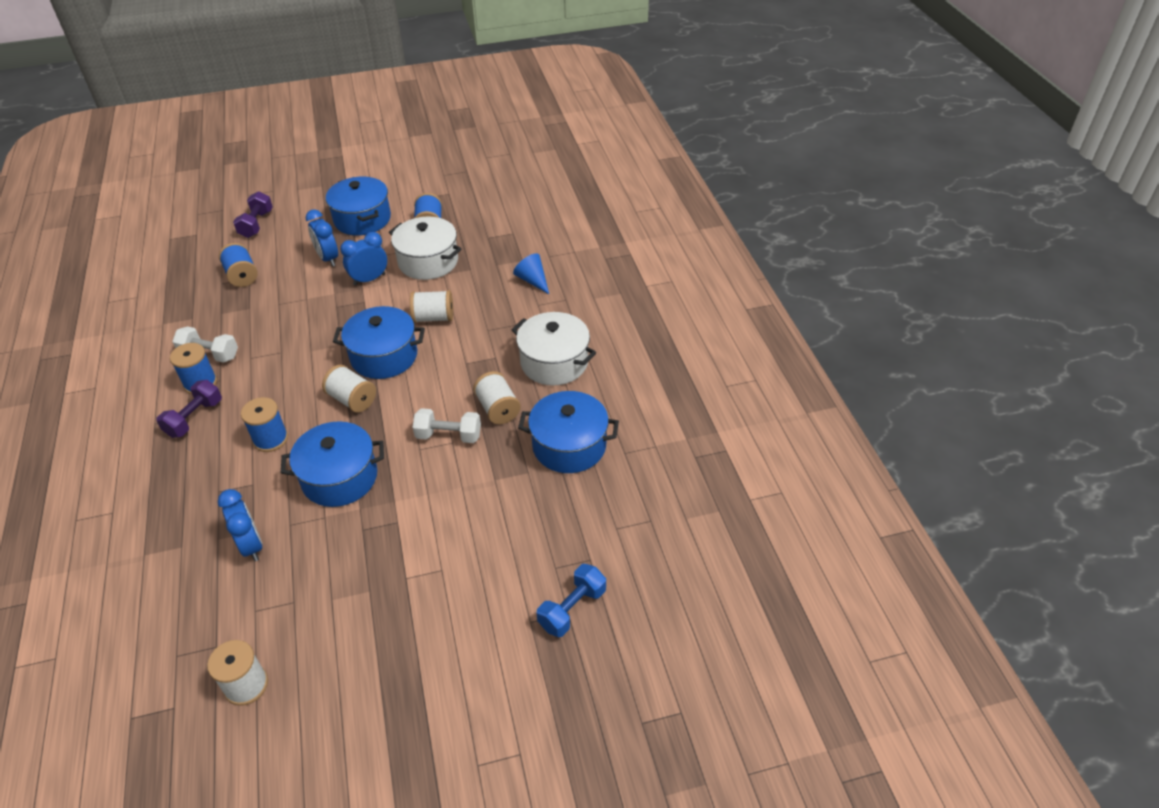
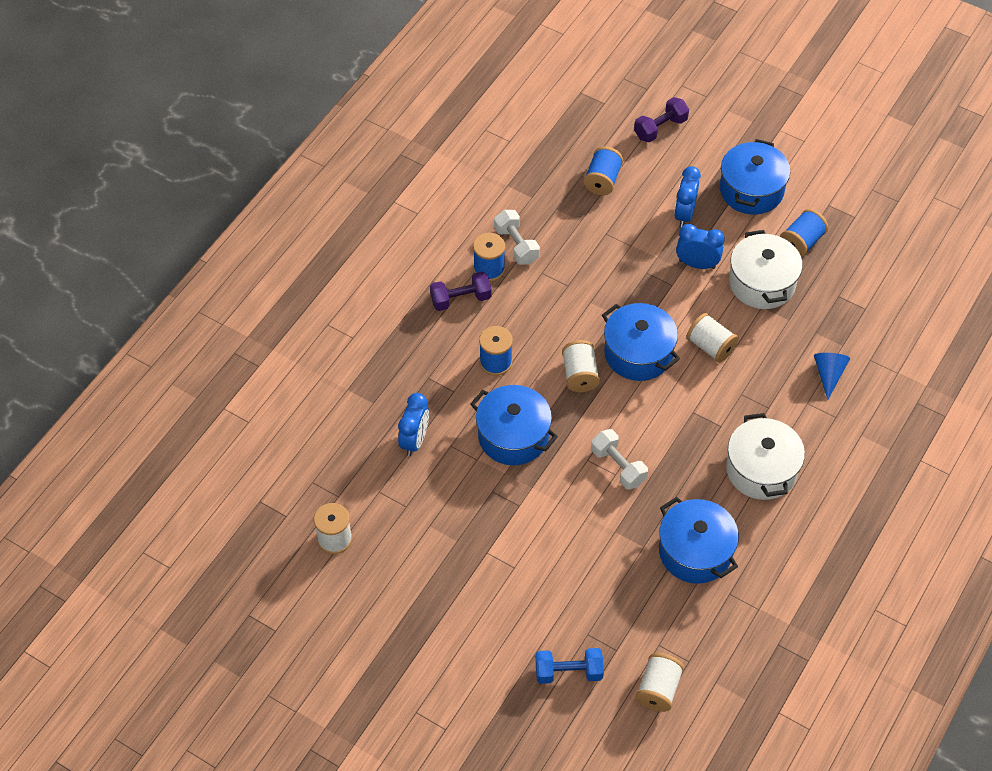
camera: 45 degrees right, 10 degrees up
(498, 409) = (676, 474): white spool -> white spool (658, 689)

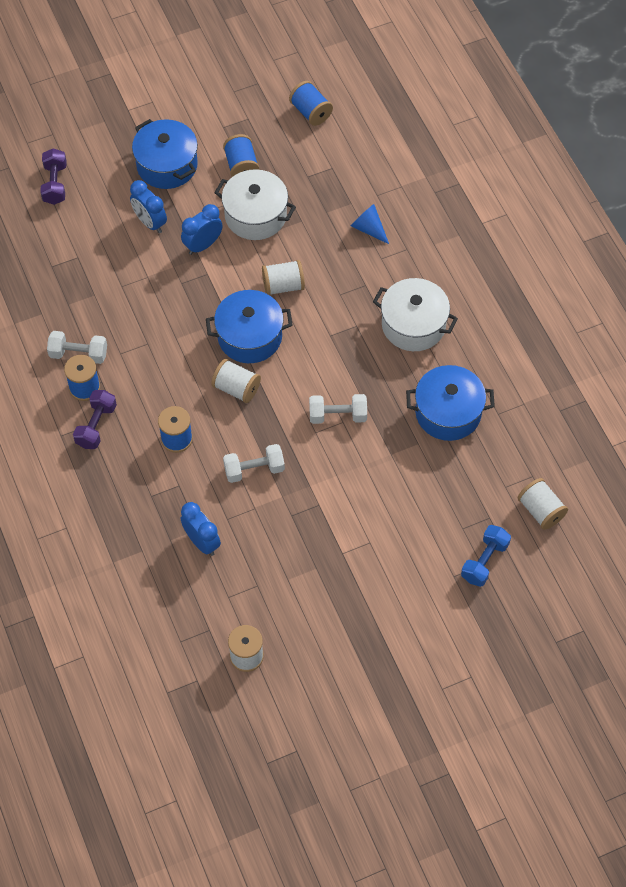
camera: 55 degrees left, 5 degrees up
(513, 436) = (254, 469): blue pot -> white dumbbell
(602, 180) = (69, 255): blue spool -> blue spool (311, 112)

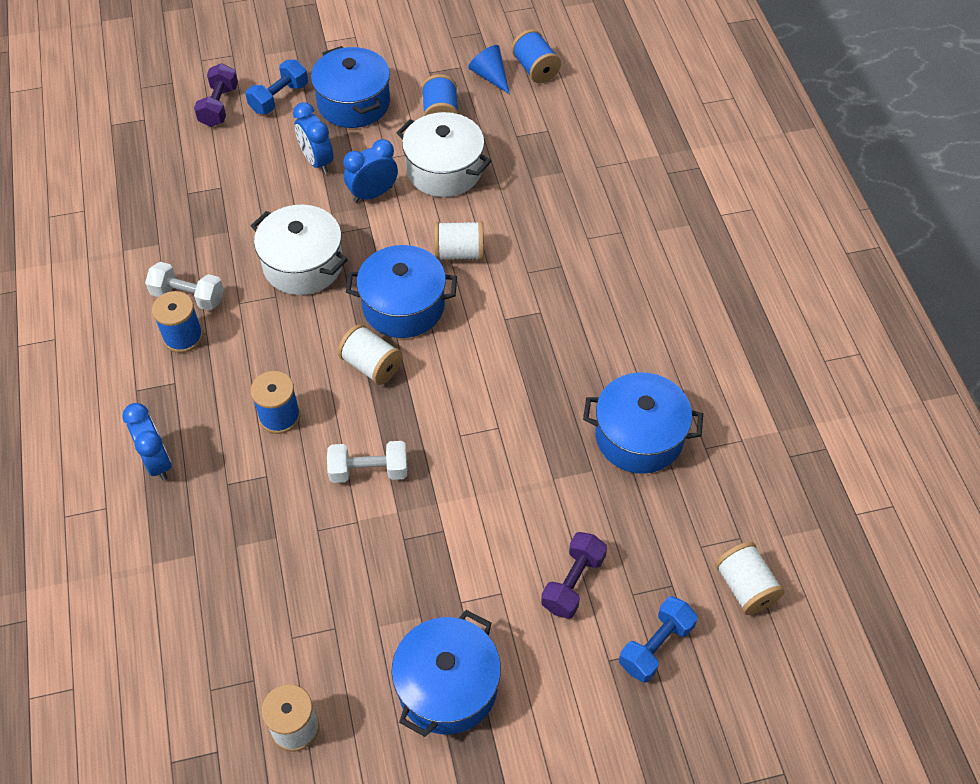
camera: 10 degrees right, 5 degrees down
(96, 426) = (183, 385): purple dumbbell -> purple dumbbell (573, 583)
(103, 169) = (279, 98): none -> blue dumbbell
(202, 542) = (276, 555): blue clock -> blue clock (157, 461)
(338, 415) = (493, 418): white dumbbell -> none
(345, 612) = (447, 686): none -> blue pot
(368, 228) = (578, 202): blue cone -> blue cone (490, 76)
(413, 325) = (613, 321): white pot -> white pot (303, 265)

